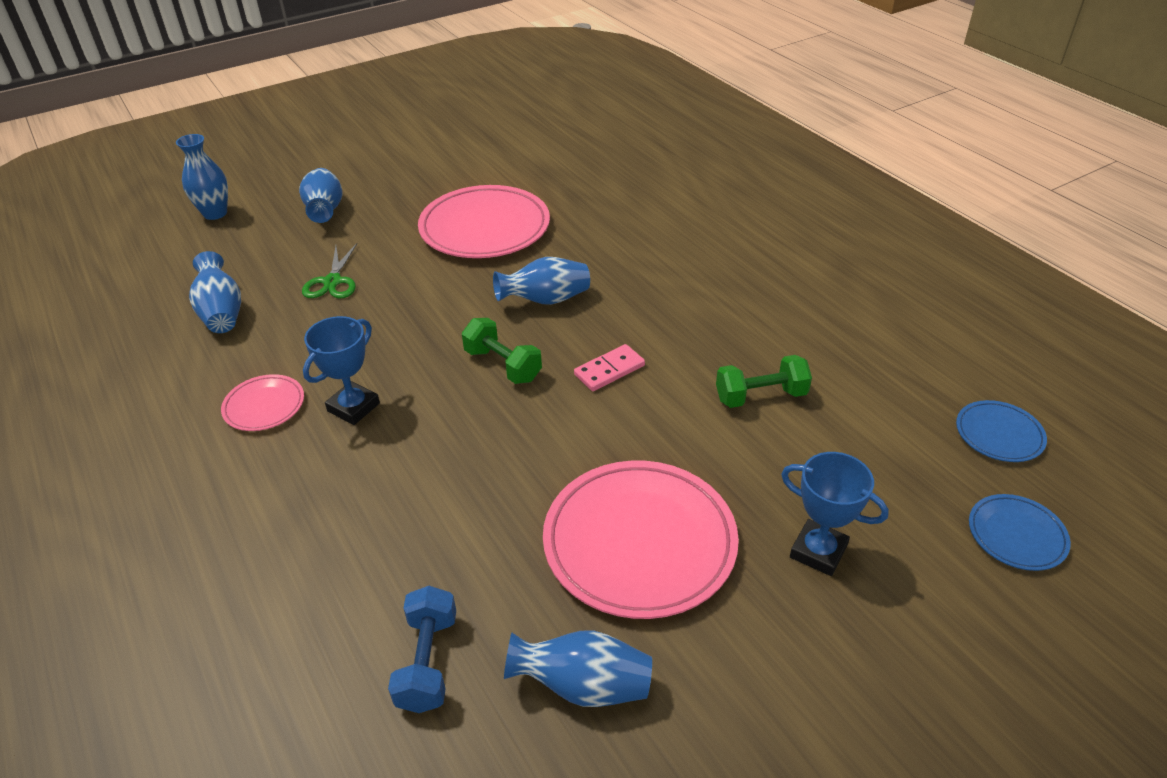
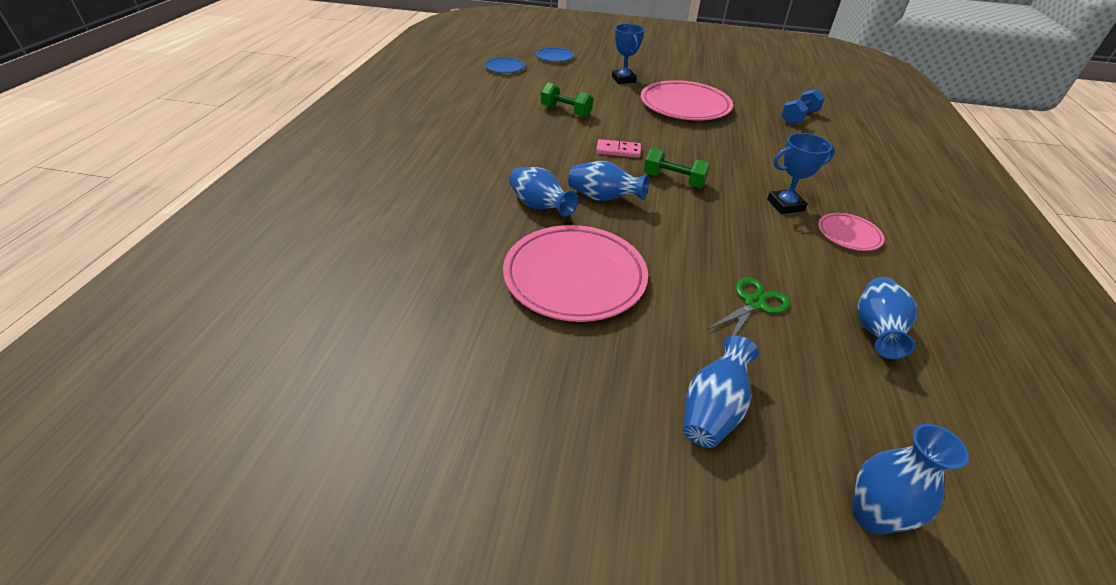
camera: 140 degrees left, 0 degrees up
(503, 365) = (673, 180): green dumbbell -> green dumbbell turned 60 degrees counterclockwise
(583, 685) = (744, 94): blue vase -> blue vase (539, 206)

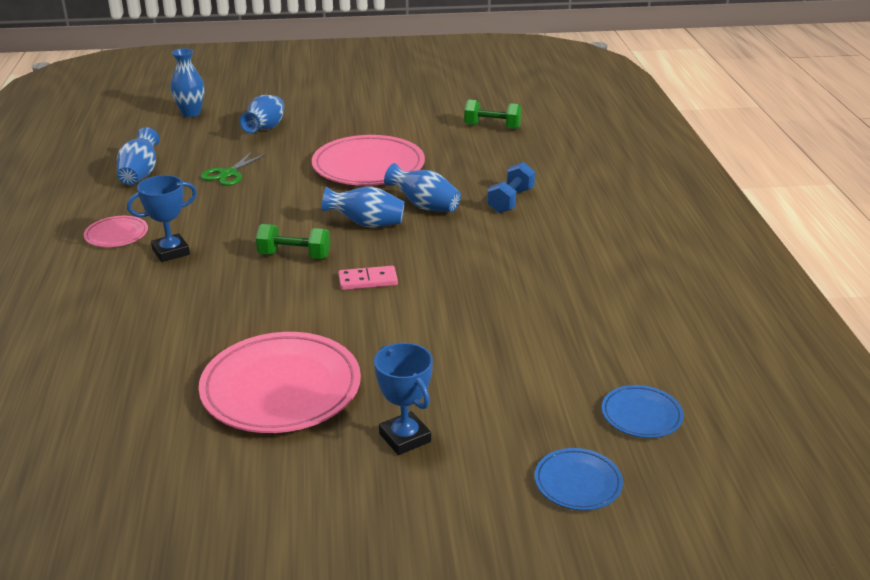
camera: 165 degrees right, 10 degrees down
(565, 112) = (466, 330): green dumbbell -> green dumbbell (492, 126)
(798, 118) = (81, 405): blue dumbbell -> blue dumbbell (510, 201)

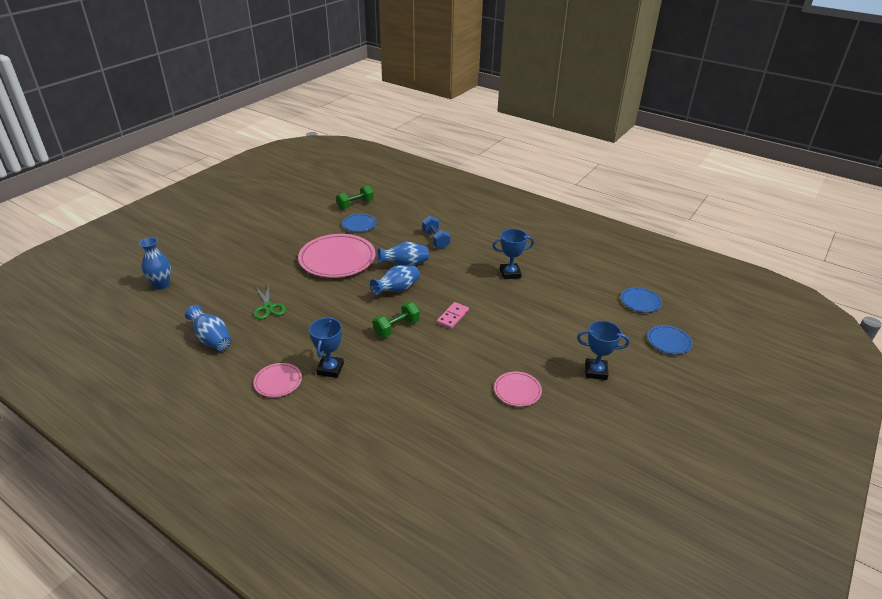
camera: 50 degrees left, 5 degrees up
(265, 129) = (233, 269): blue vase -> none
(281, 388) = (517, 391): pink plate -> pink plate, size x0.49
(456, 147) = (359, 225): none -> blue plate
(526, 280) = (510, 273): none -> blue trophy

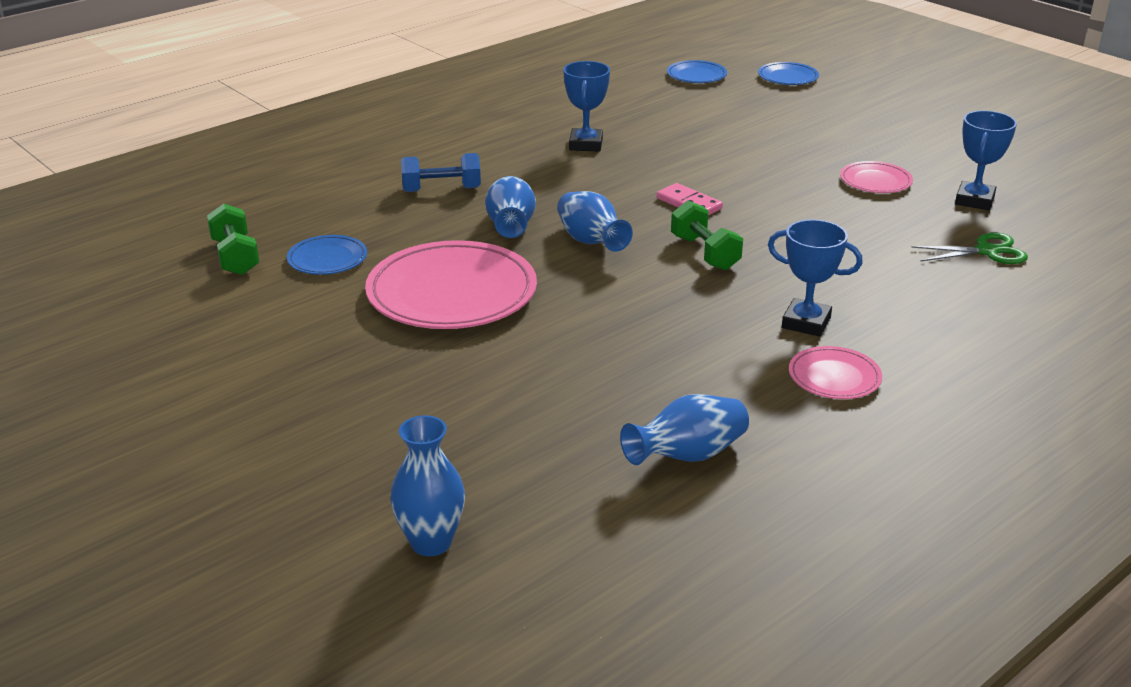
camera: 75 degrees left, 5 degrees down
(268, 307) = (594, 382): green scissors -> green scissors (987, 251)
(595, 371) = (841, 128): blue trophy -> blue trophy (974, 200)

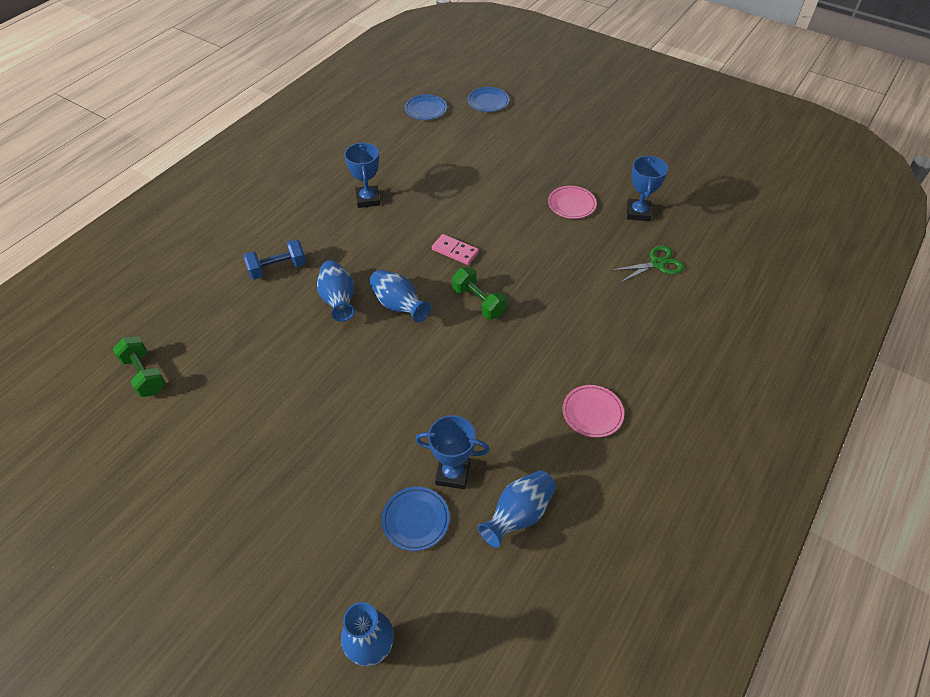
camera: 15 degrees left, 20 degrees up
(327, 259) = (215, 363): blue plate -> blue plate (415, 520)
(452, 293) = (316, 382): pink plate -> none
(806, 323) = (561, 361): blue trophy -> blue trophy (453, 473)

